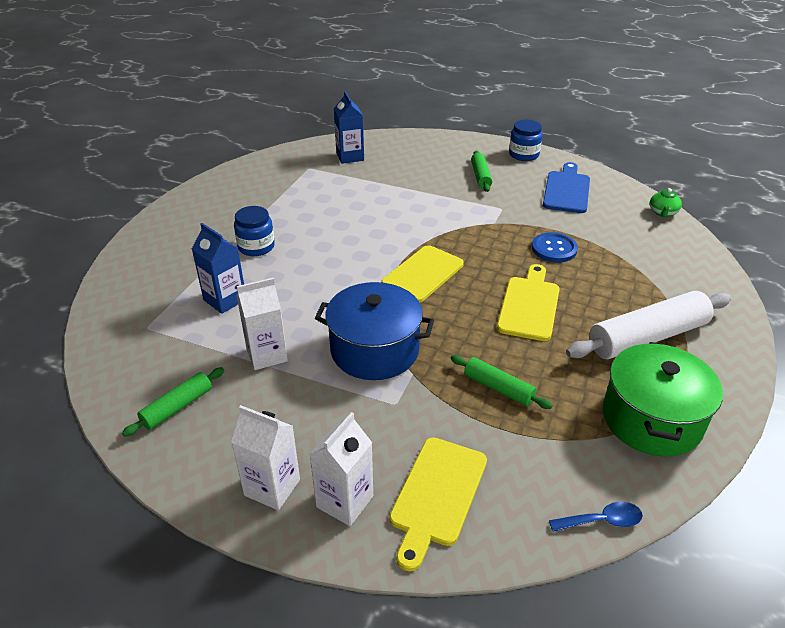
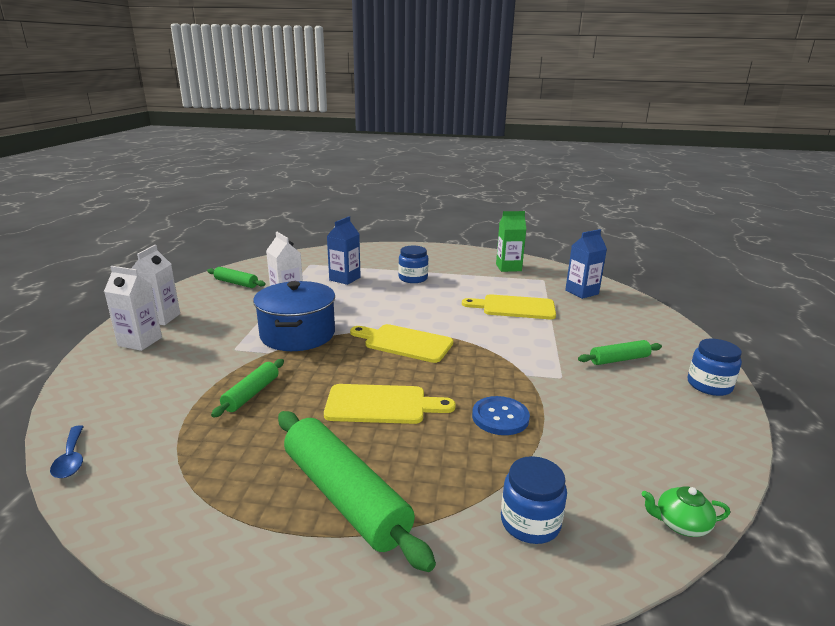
camera: 75 degrees right, 15 degrees down
(264, 179) = (508, 267): none -> green carton
(437, 495) = (133, 375): yellow cutting board -> yellow cutting board (514, 307)
(566, 190) = (651, 423): blue cutting board -> none
(647, 337) = (345, 496): white rolling pin -> green rolling pin
(651, 419) = (198, 496): green pot -> none
(666, 262) = (530, 522): none -> blue jar

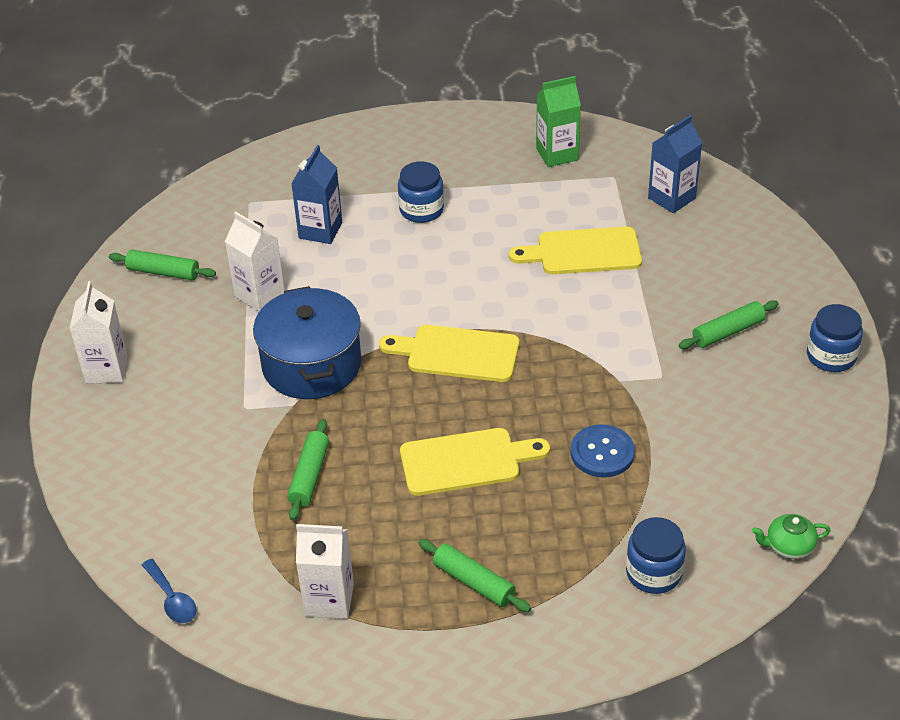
camera: 10 degrees left, 20 degrees up
(140, 342) = (113, 419): white carton -> white carton (329, 600)
(345, 496) = (474, 582): green rolling pin -> green rolling pin, size x0.53

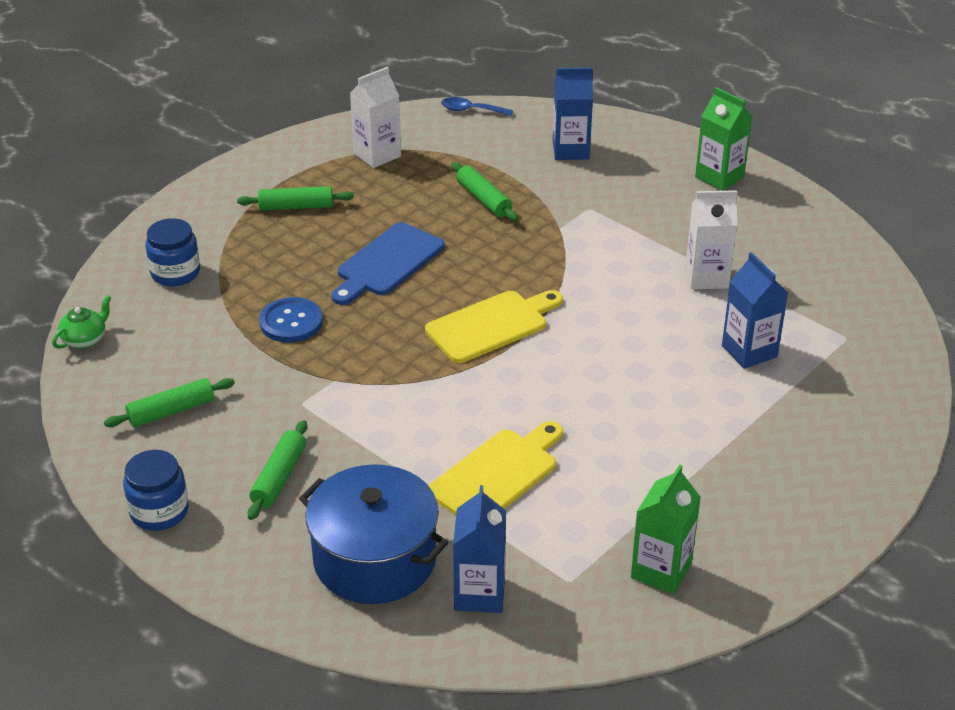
camera: 135 degrees right, 5 degrees down
(106, 369) = (719, 177): white carton -> green carton
(163, 272) = (804, 250): green rolling pin -> green rolling pin (171, 411)
(166, 480) = (570, 150): none -> blue carton
(311, 365) = (588, 257): blue pot -> blue pot (375, 559)
(421, 210) = (697, 423): blue jar -> none
(466, 461) = (387, 263): yellow cutting board -> blue cutting board

